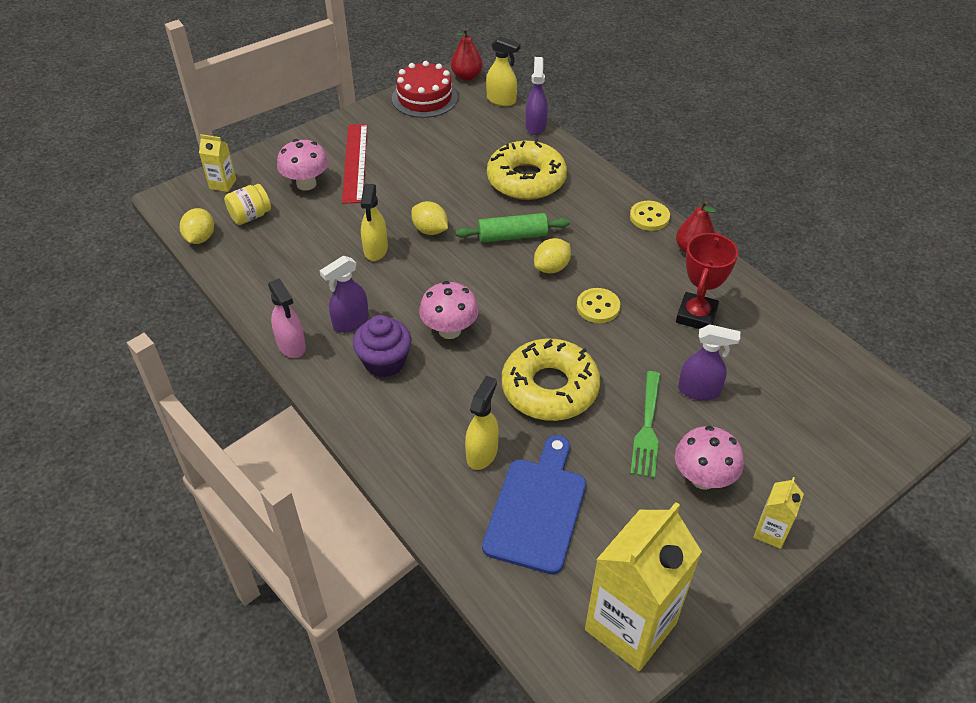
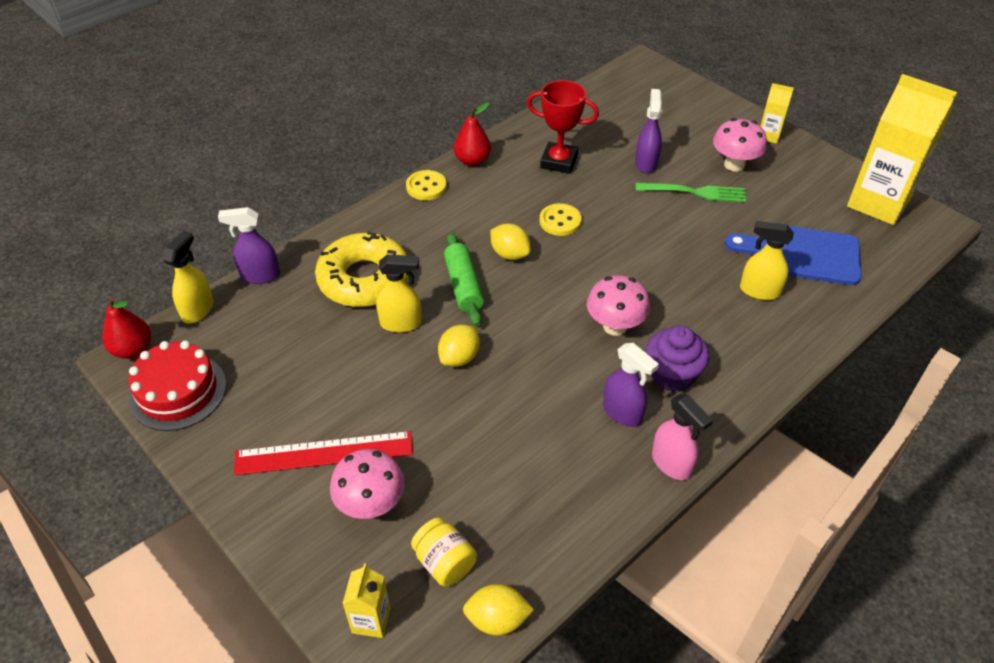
camera: 95 degrees left, 0 degrees up
(291, 346) = (671, 464): pink spray bottle -> pink spray bottle turned 90 degrees clockwise
(375, 250) = (499, 406): yellow spray bottle -> yellow spray bottle (401, 323)
(549, 388) = (670, 250): yellow donut -> none

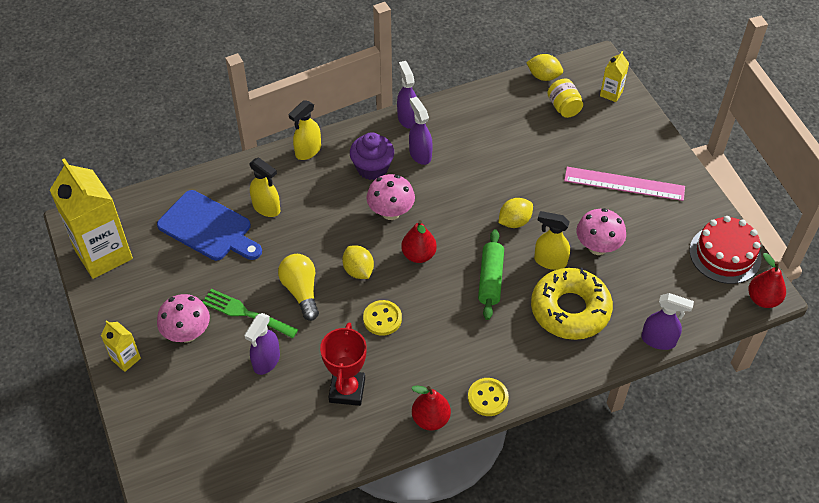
camera: 160 degrees left, 5 degrees up
(198, 310) = (712, 321): yellow spray bottle -> yellow spray bottle (308, 151)
(324, 453) = (624, 183): red ruler -> pink ruler
(371, 504) = (599, 146): pink mushroom -> pink mushroom (597, 247)
(510, 254) = (441, 298): yellow lemon -> yellow lemon (358, 271)
(556, 289) = (418, 255): none -> red pear
(559, 162) = (347, 390): red trophy -> red trophy turned 60 degrees clockwise
(657, 223) = (301, 291): none -> yellow light bulb
(671, 464) = (407, 118): pink spray bottle -> purple spray bottle

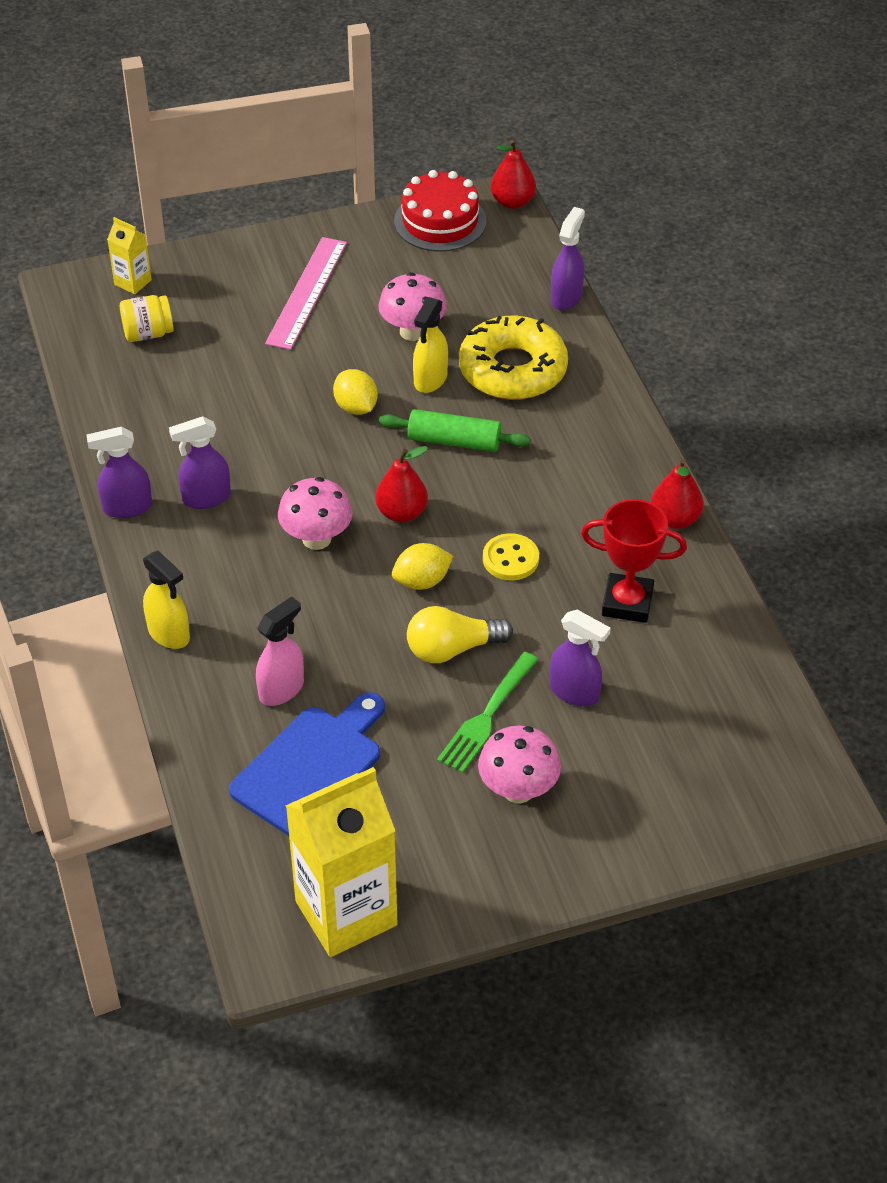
camera: 85 degrees left, 5 degrees down
(126, 359) = (560, 869): yellow carton -> none
(267, 208) = (282, 689): yellow spray bottle -> pink spray bottle
(372, 168) = (223, 555): purple cupcake -> none
(488, 398) = (644, 461): yellow button -> none
(543, 76) = (78, 347): yellow lemon -> none

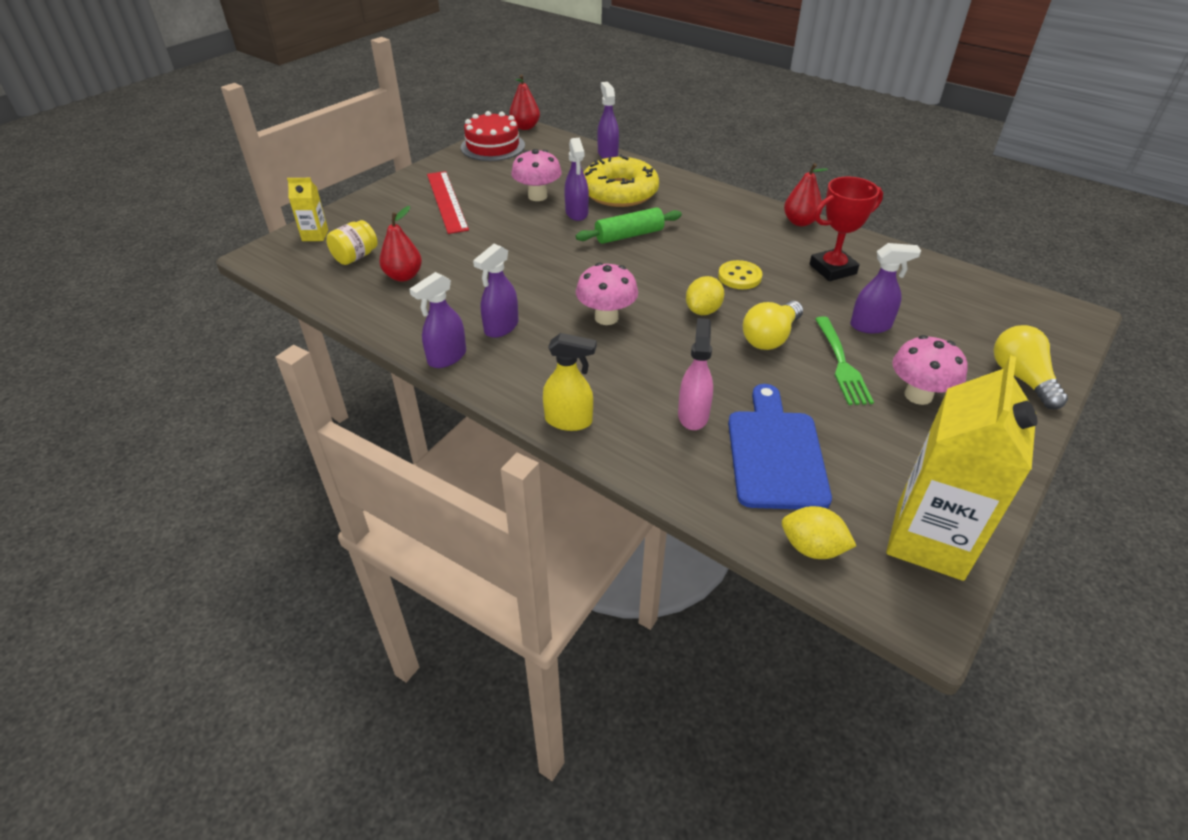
camera: 35 degrees left, 5 degrees down
(306, 292) = (446, 201): pink ruler -> red ruler
(356, 407) = (547, 242): yellow lemon -> yellow lemon (812, 548)
(402, 513) = (643, 281): red pear -> red pear (403, 276)
(430, 380) = (577, 213): yellow spray bottle -> purple spray bottle
(650, 833) = (1021, 378): none -> yellow light bulb

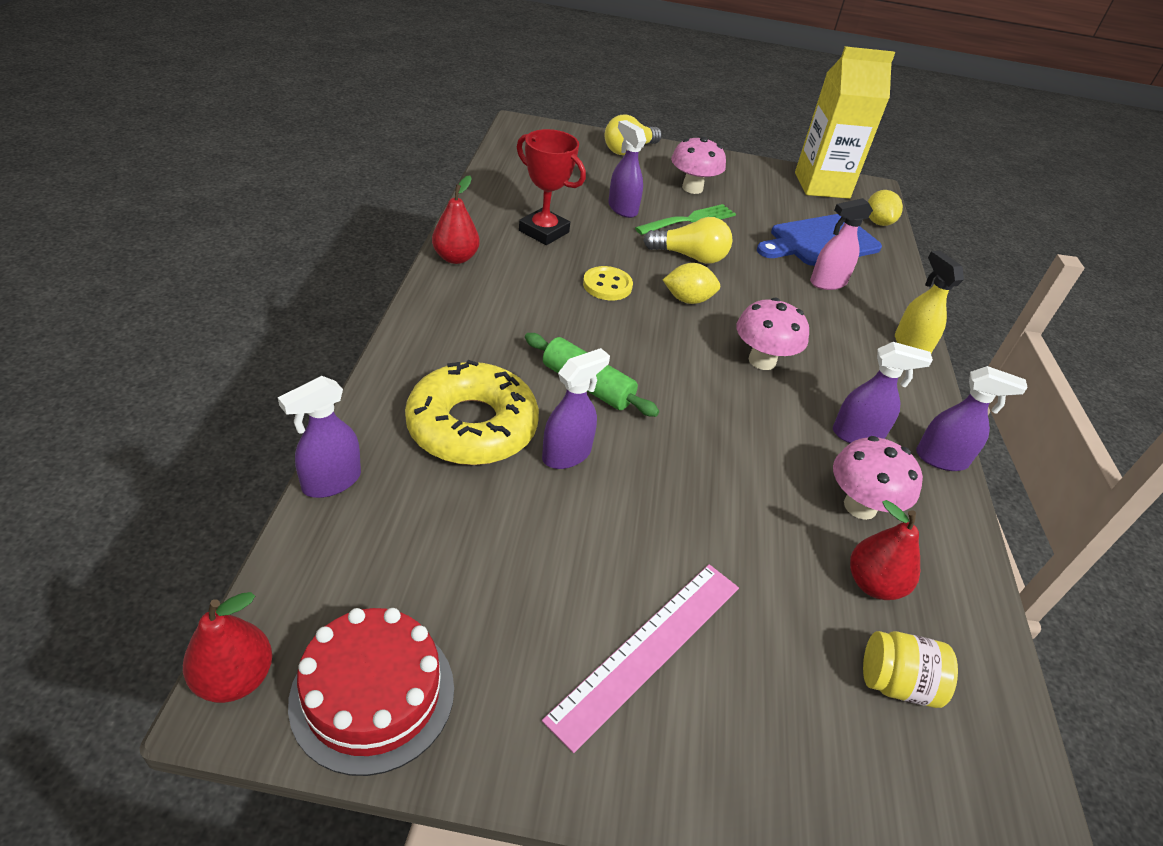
camera: 125 degrees left, 0 degrees up
(315, 235) = (911, 807): yellow carton -> none
(446, 201) = (648, 650): red ruler -> pink ruler
(537, 196) = (546, 521): pink mushroom -> pink mushroom (860, 506)

